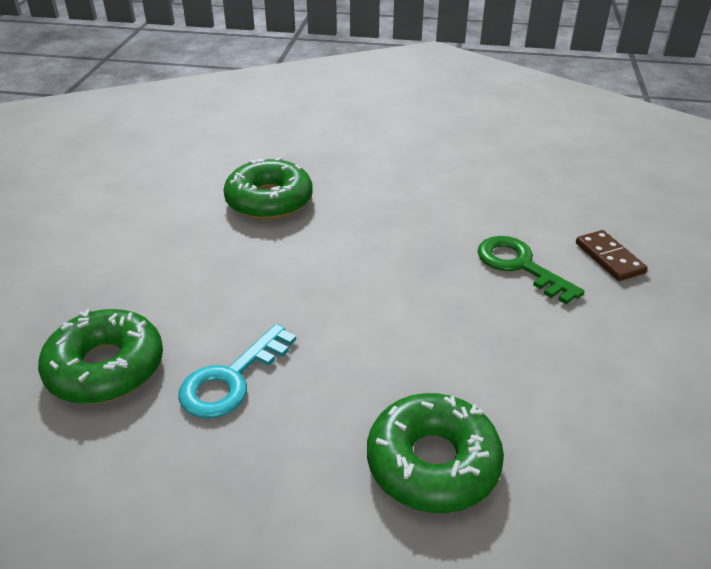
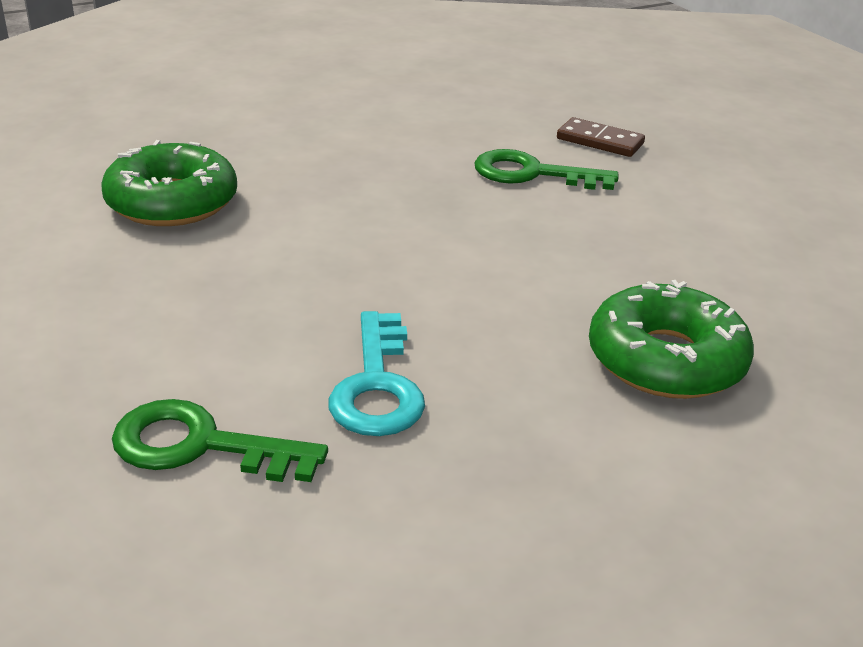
camera: 40 degrees left, 5 degrees down
(106, 368) = (201, 446): green donut -> green key

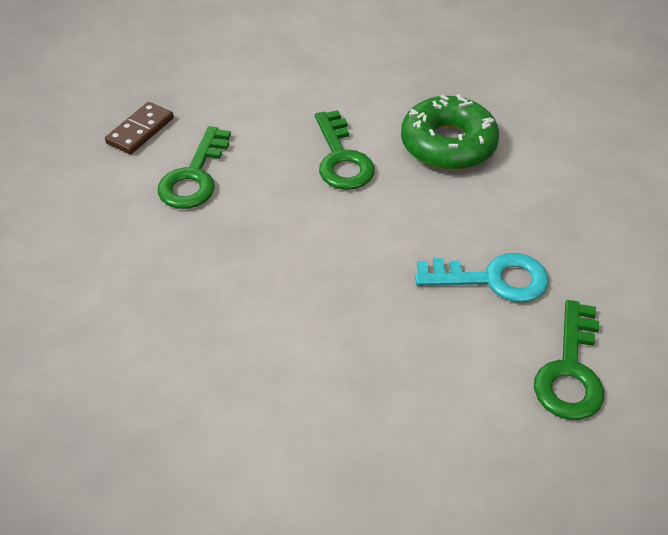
camera: 85 degrees left, 15 degrees up
(172, 202) = (223, 431): green donut -> none
(598, 267) = (341, 158): none -> green key

